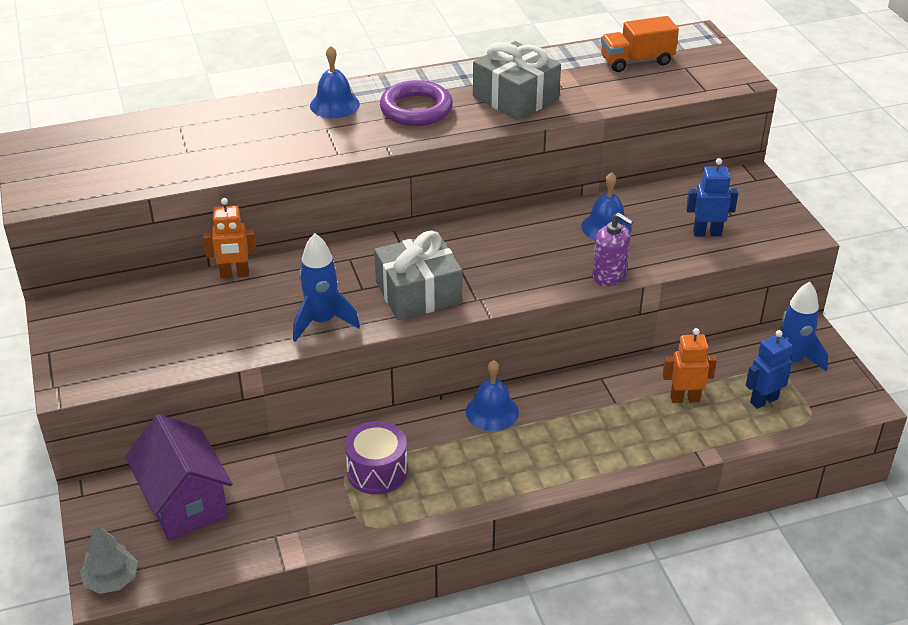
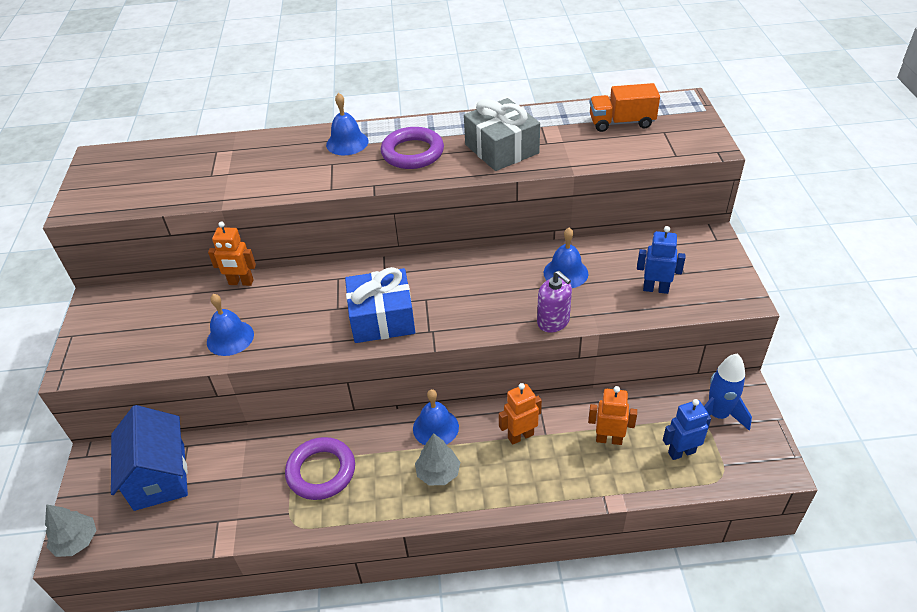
camera: 15 degrees right, 5 degrees up
(184, 502) = (159, 476): purple house -> blue house
(248, 331) = (230, 338): none -> blue bell
(322, 322) = (293, 336): blue rocket -> none
(377, 471) = (321, 471): purple drum -> purple ring
(418, 293) = (382, 318): grey gift -> blue gift
(510, 454) = (438, 473): none -> grey tree
(589, 408) = (520, 436): none -> orange robot

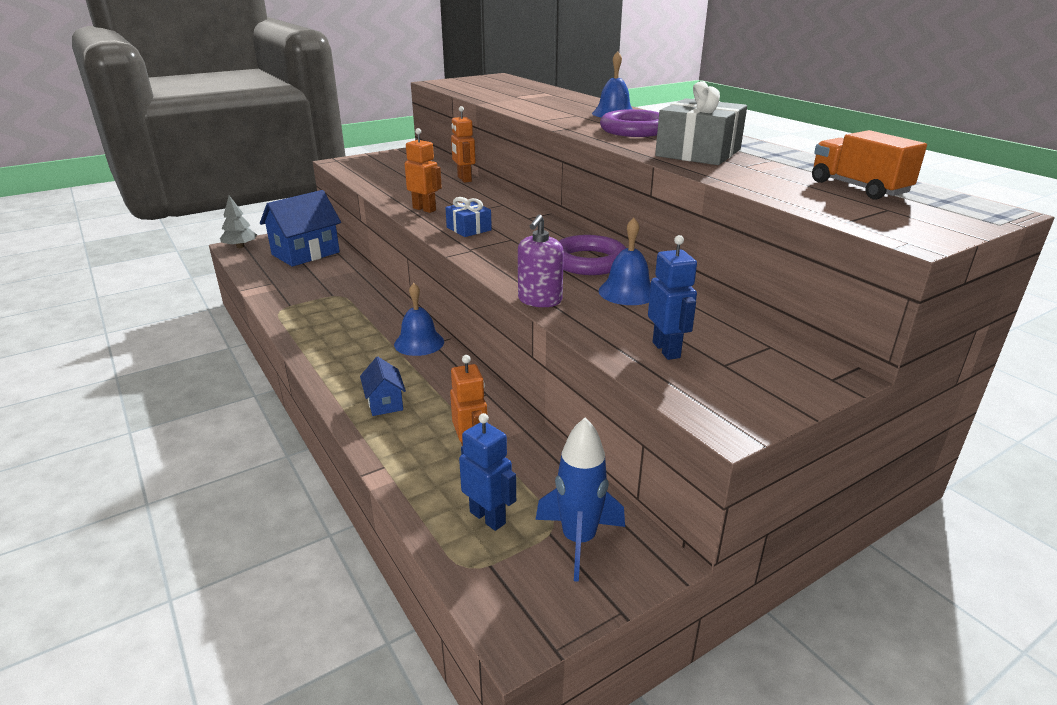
camera: 60 degrees right, 15 degrees down
(230, 338) = (400, 190): blue bell -> none
(321, 471) = (338, 306): purple ring -> purple ring (589, 262)
(382, 318) = (469, 229): blue gift -> blue gift, size x0.55
(438, 473) = (364, 358): grey tree -> none
(519, 475) = (385, 403): none -> blue house
(520, 436) = (438, 391): orange robot -> orange robot (424, 209)

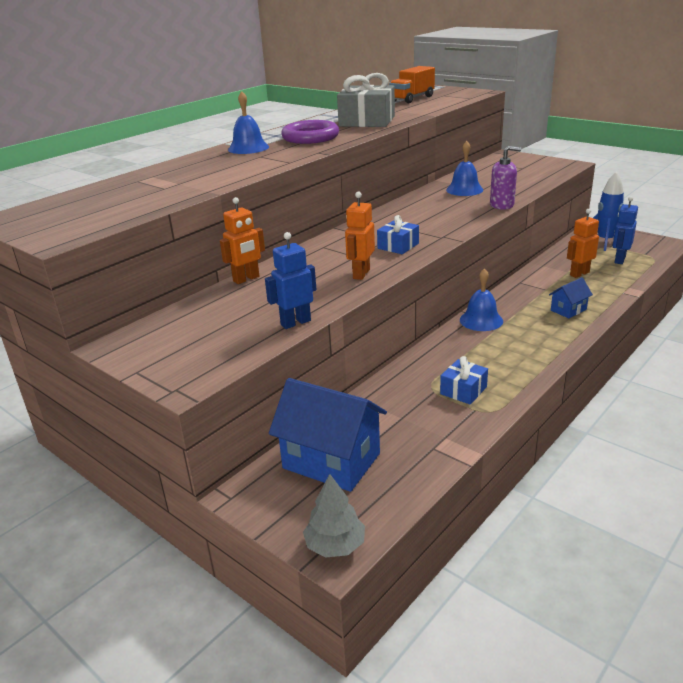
camera: 105 degrees left, 0 degrees up
(318, 306) = (463, 390): none -> blue gift
(589, 262) = (428, 203): purple ring -> none
(666, 350) = (523, 176): blue robot -> blue robot (295, 322)

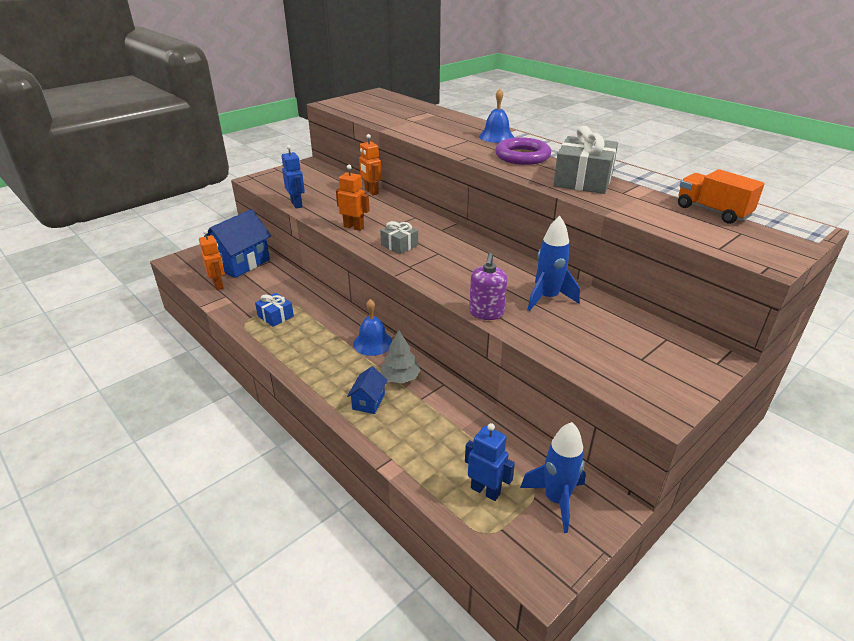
camera: 95 degrees right, 5 degrees up
(335, 545) = (180, 261): grey tree -> grey tree (400, 378)
(398, 246) = (399, 245): blue gift -> grey gift
(464, 190) = (547, 298): blue bell -> blue rocket
(568, 310) = (368, 402): blue house -> blue house turned 45 degrees clockwise
(579, 274) = (452, 437): orange robot -> orange robot (218, 285)

